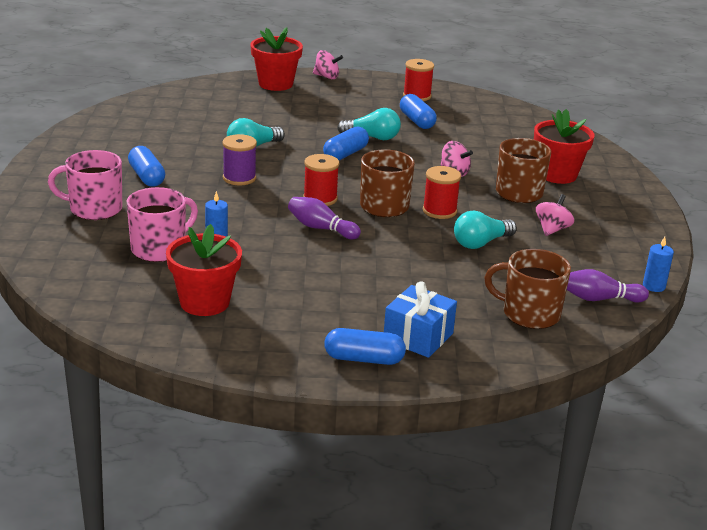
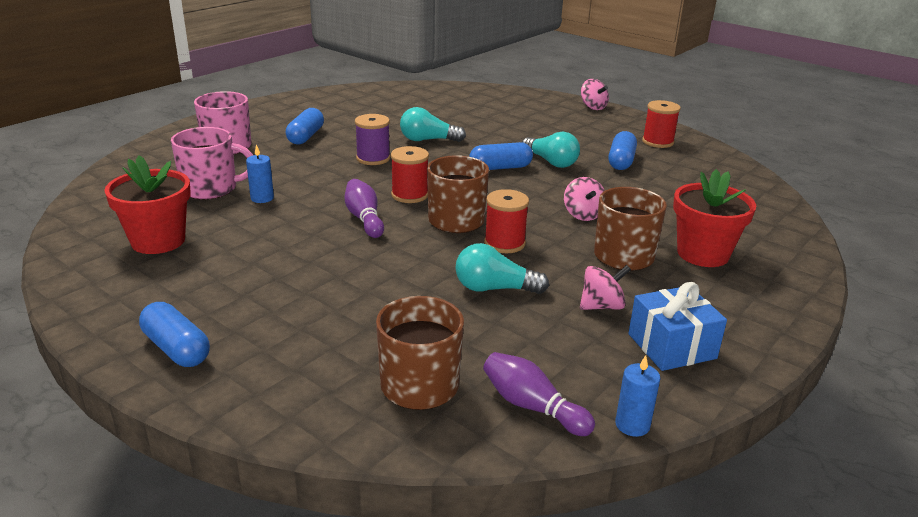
camera: 40 degrees right, 0 degrees up
(275, 84) = (536, 101): red flower pot -> none
(418, 337) = (263, 352): blue gift -> blue gift (671, 346)

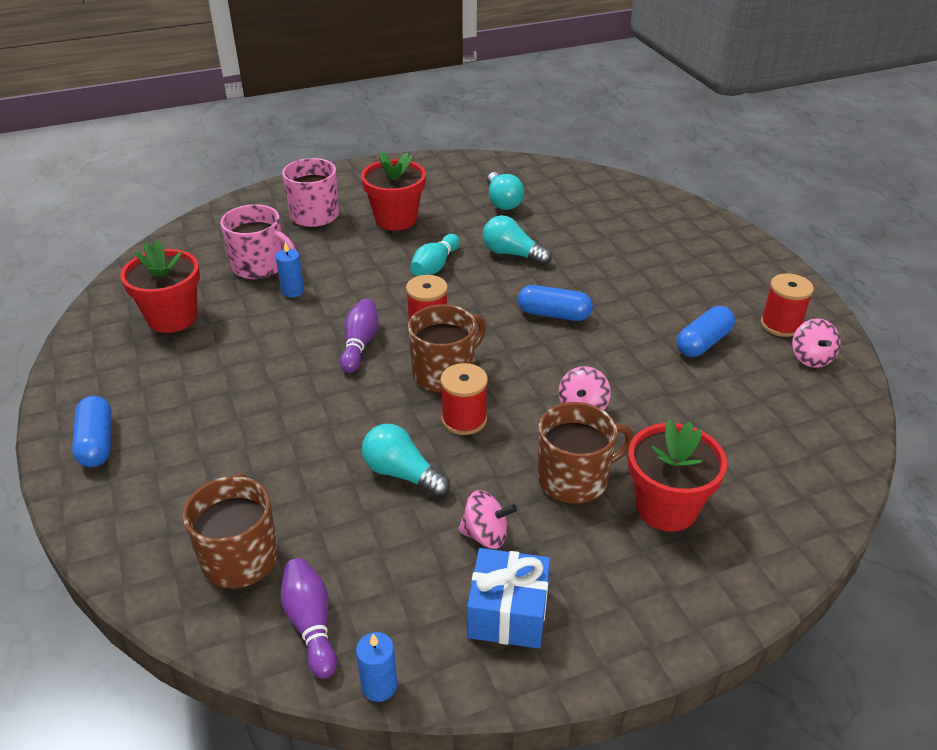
camera: 30 degrees right, 10 degrees up
(306, 136) = (396, 219): blue capsule -> red flower pot
(373, 158) = (435, 266): purple spool -> turquoise bowling pin
(551, 162) = (618, 321): turquoise light bulb -> turquoise light bulb (502, 201)
(593, 107) = (751, 248): pink spinning top -> pink spinning top (811, 358)

